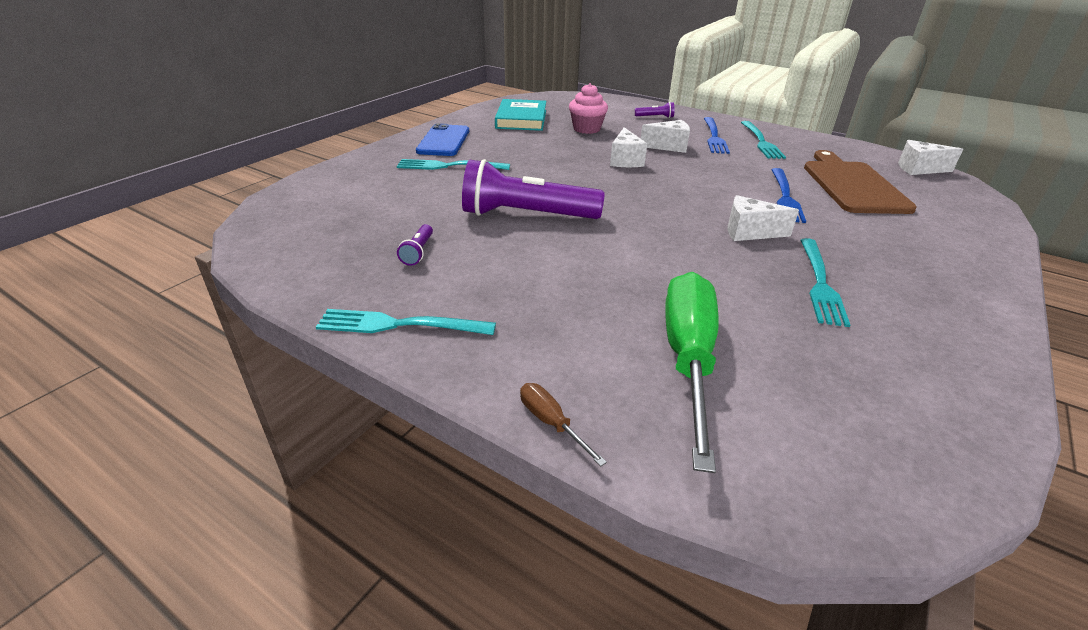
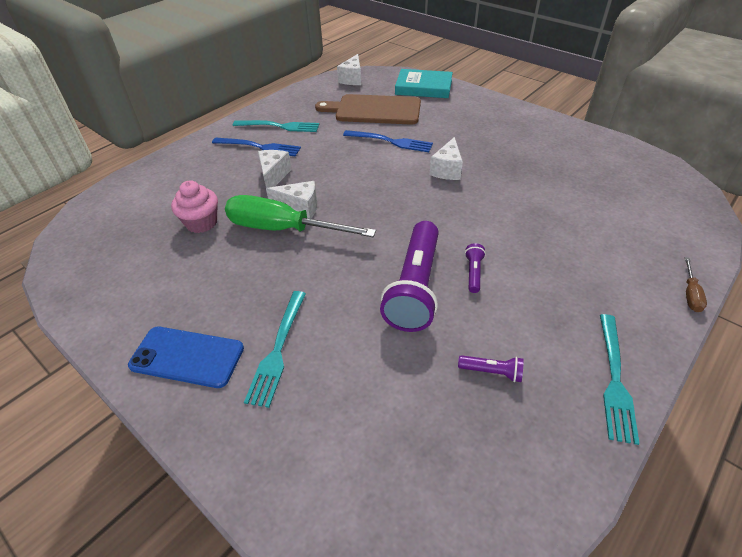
camera: 80 degrees left, 10 degrees up
(521, 119) = (140, 274): turquoise book -> turquoise book (423, 87)
(551, 423) = (690, 294): brown screwdriver -> brown screwdriver turned 45 degrees counterclockwise
(655, 117) = (188, 171): purple flashlight -> purple flashlight (473, 273)
(688, 358) = (608, 227): green screwdriver -> green screwdriver (283, 229)
(820, 284) = (513, 159): turquoise fork -> none

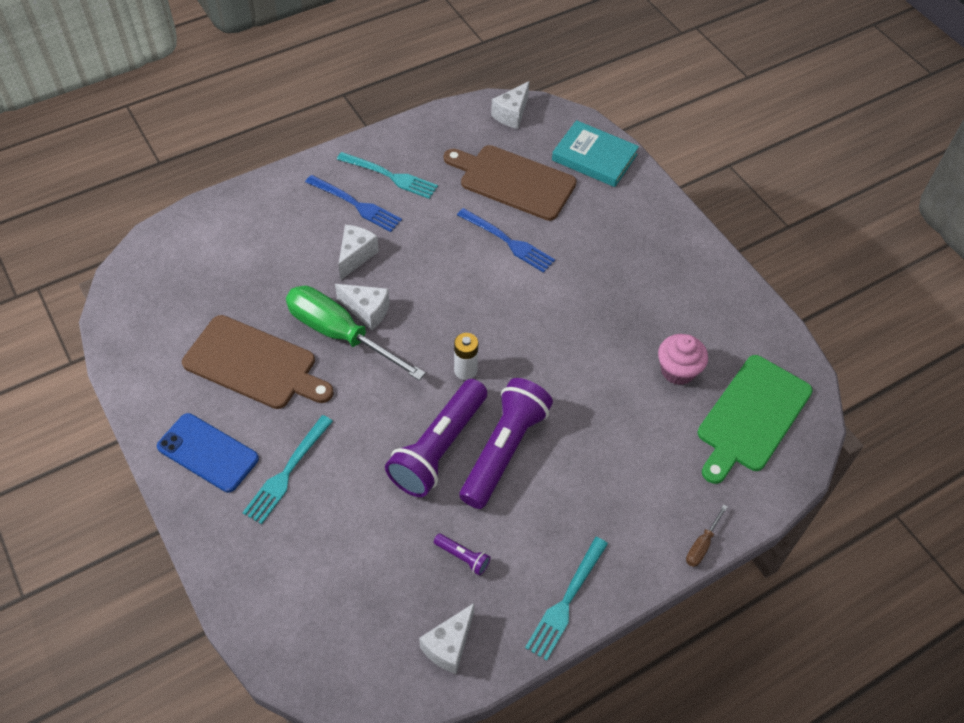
camera: 15 degrees right, 10 degrees up
(201, 223) = (261, 299): pink cupcake -> pink cupcake (677, 370)
(211, 270) = (254, 364): none -> brown cutting board
(405, 226) = (465, 370): none -> white battery
(447, 170) = (550, 306): white cheese -> white cheese (449, 646)
(473, 273) = (504, 450): purple flashlight -> purple flashlight, size x2.43
(649, 197) = (752, 417): none -> green cutting board

